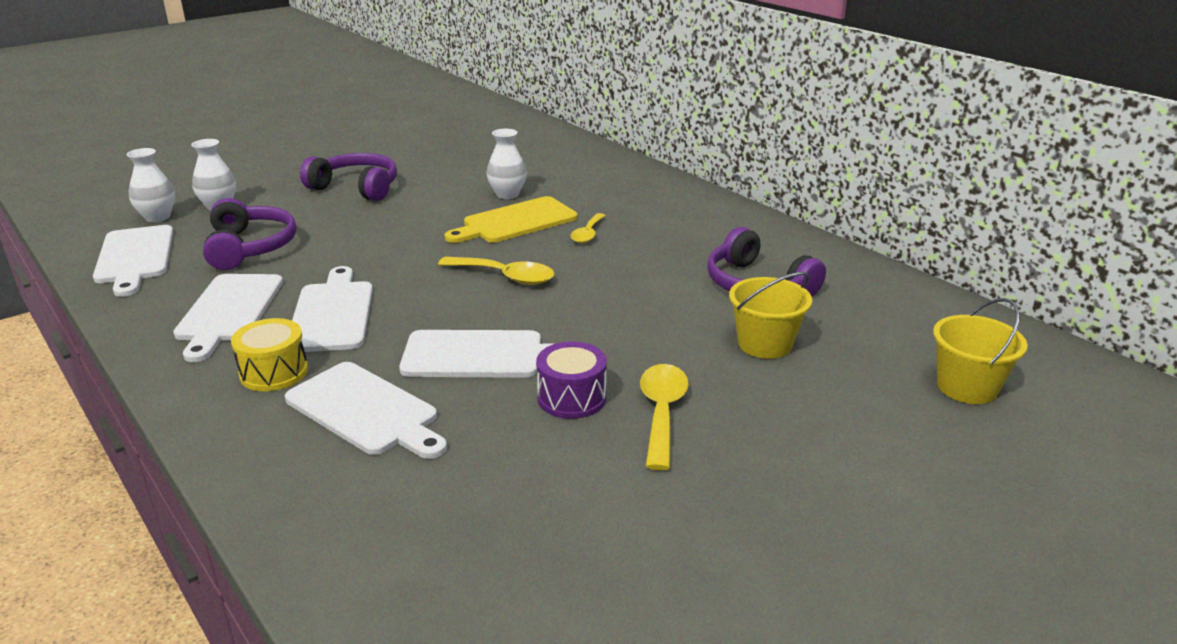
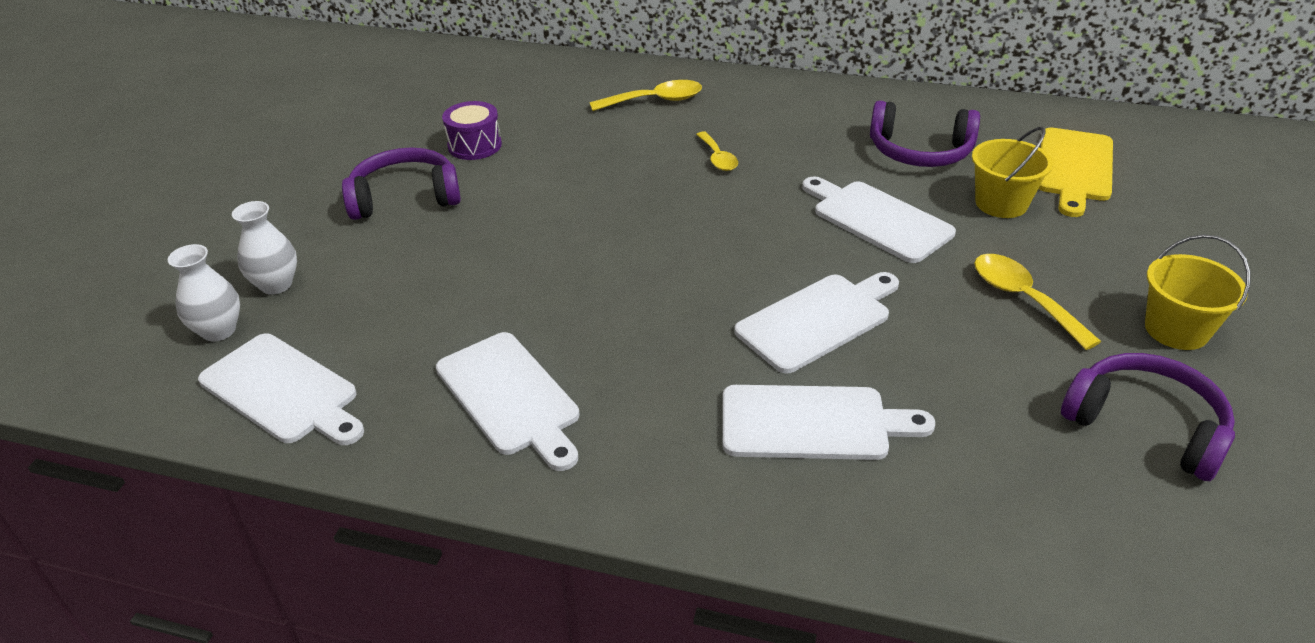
camera: 35 degrees left, 10 degrees up
(250, 247) = (405, 316): purple headphones -> purple headphones (1146, 425)
(274, 372) = (669, 433): yellow drum -> none
(332, 313) = (620, 346): white cutting board -> white cutting board (877, 219)
(505, 277) = (716, 233): yellow spoon -> yellow spoon (655, 101)
(507, 194) = (578, 145): white vase -> none
(515, 222) = (634, 171): yellow cutting board -> yellow cutting board (1074, 168)
(572, 398) = (946, 321): purple drum -> purple drum (475, 145)
(967, 387) = (1163, 178): yellow bucket -> yellow bucket (1176, 330)

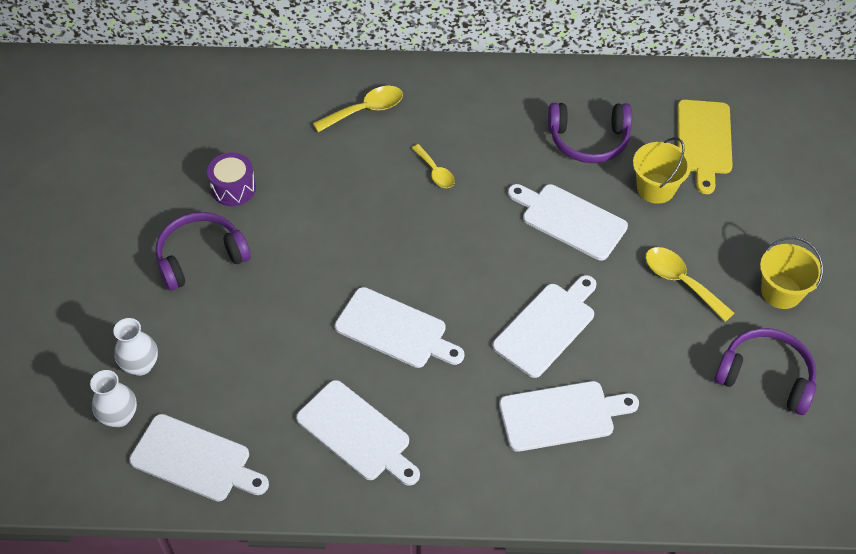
camera: 15 degrees left, 15 degrees up
(609, 295) = (395, 330): none -> white cutting board

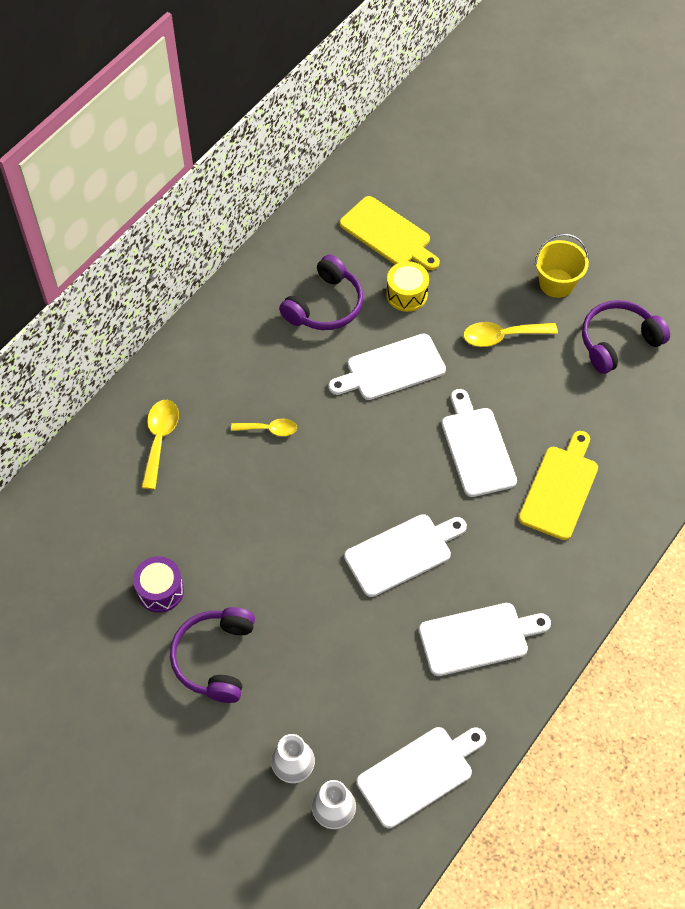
camera: 55 degrees left, 5 degrees up
(561, 415) = (560, 489): white cutting board -> yellow cutting board
(655, 188) = (407, 294): yellow bucket -> yellow drum

